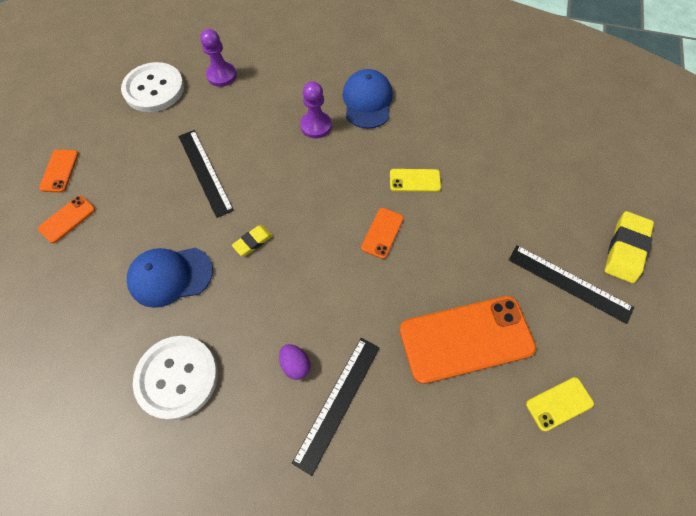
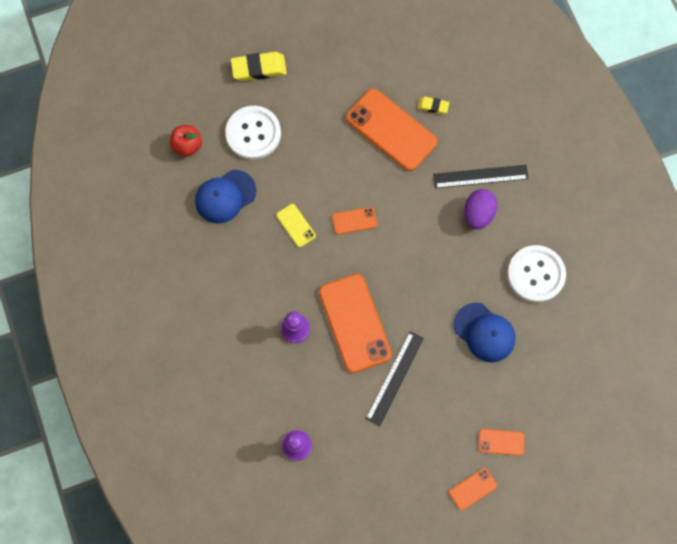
camera: 125 degrees left, 10 degrees up
(154, 89) = (350, 490): white button -> white button (253, 133)
(253, 242) = (422, 299): yellow eraser -> yellow eraser (433, 106)
(281, 171) = (354, 323): none -> orange phone
(295, 364) = (478, 214): purple egg -> purple egg, size x1.62
(367, 101) = (243, 306): blue cap -> blue cap (225, 196)
(559, 403) = (393, 64): yellow phone -> none
(561, 141) = (187, 145): none -> red apple
(569, 283) = (309, 90): black ruler -> none

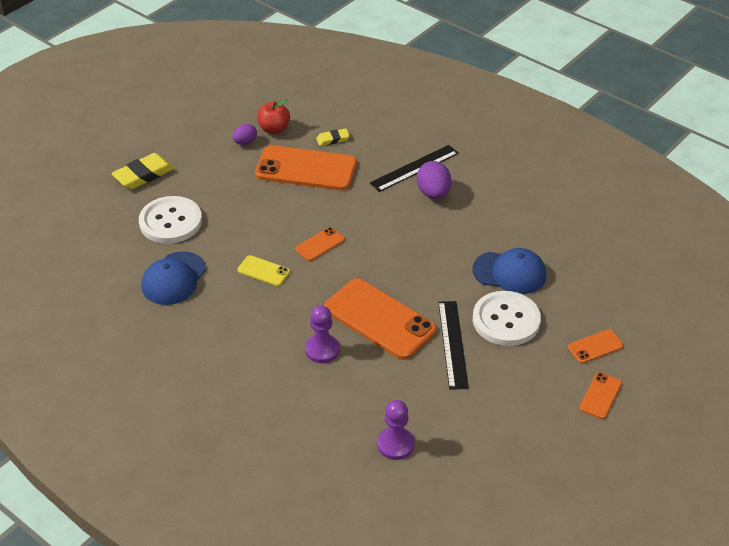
camera: 30 degrees left, 30 degrees down
(187, 145) = (106, 256): red apple -> red apple (274, 129)
(359, 72) = (245, 142): none -> purple egg
(536, 274) = (520, 213): white button -> white button (506, 320)

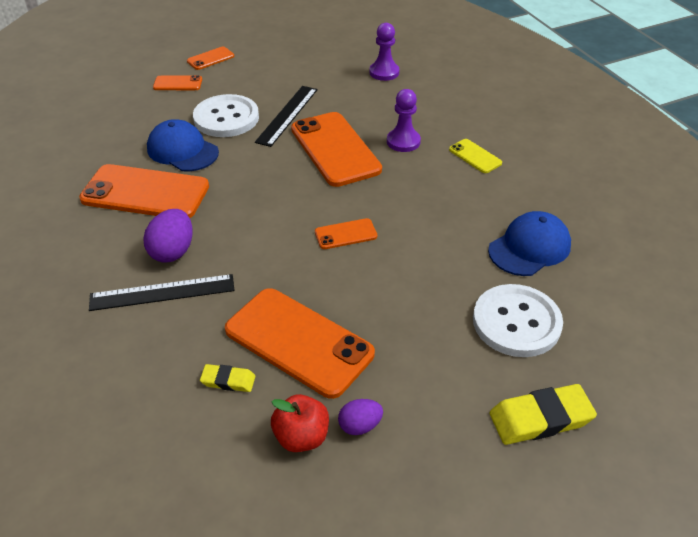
camera: 155 degrees left, 0 degrees up
(263, 271) = (424, 225): yellow phone -> yellow phone (475, 156)
(498, 227) = (145, 193): none -> orange phone

